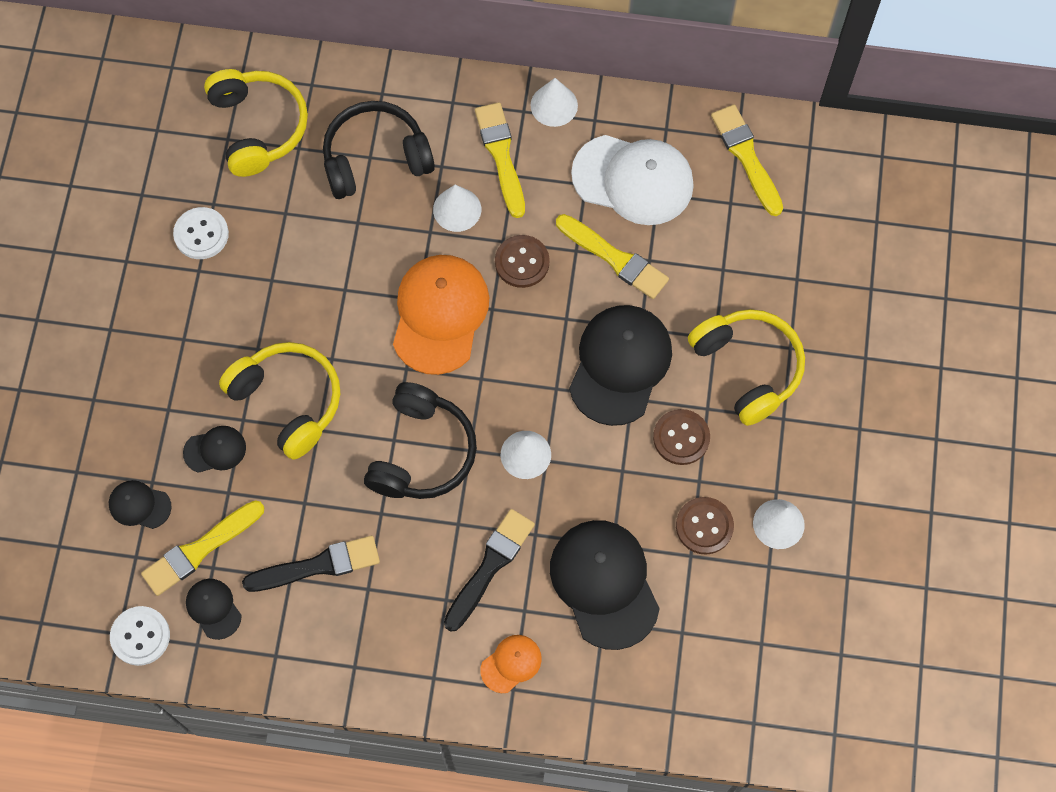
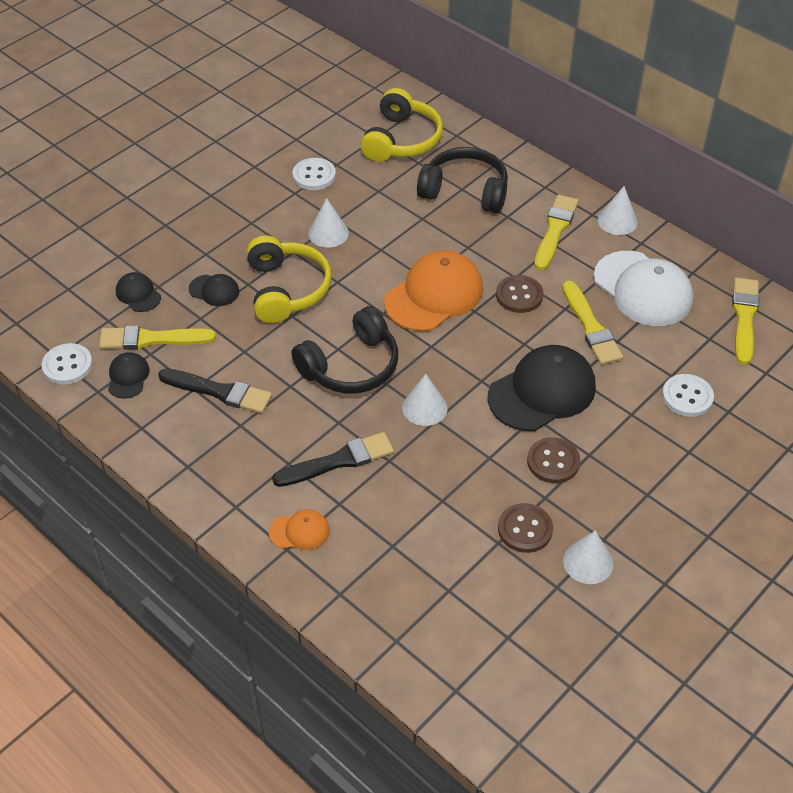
camera: 35 degrees right, 20 degrees down
(457, 209) = (498, 244): white cone -> white cone (328, 233)
(604, 584) = (414, 521): black cap -> none
(747, 368) = (643, 446): yellow headphones -> none
(752, 286) = (687, 397): none -> white button

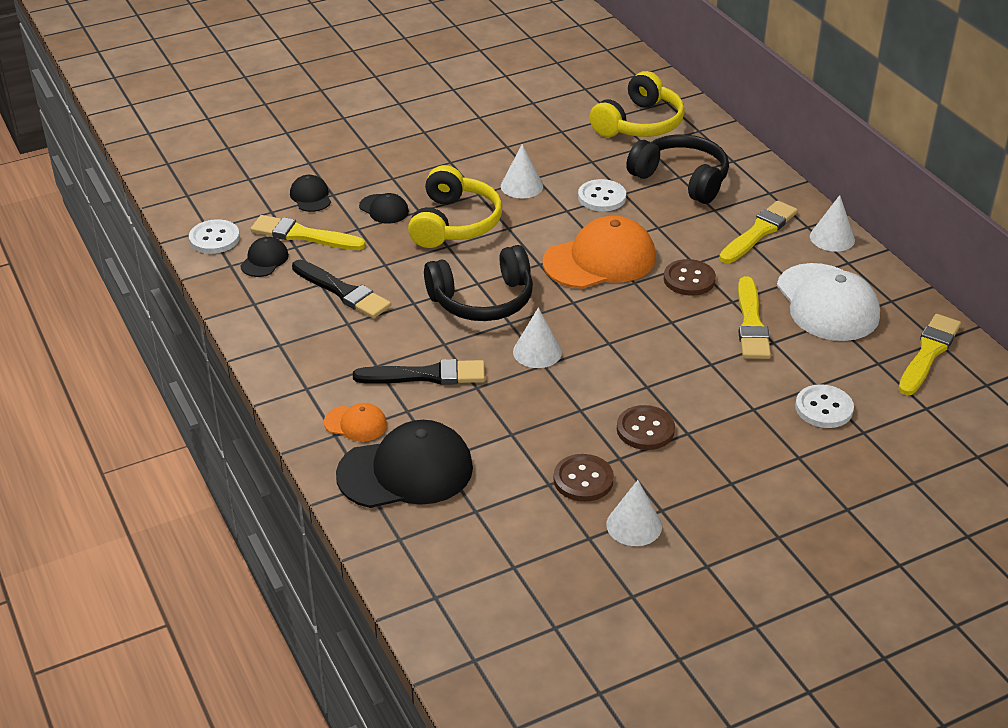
camera: 20 degrees right, 10 degrees down
(314, 175) = (534, 136): white button -> white button (602, 197)
(542, 392) = (667, 367): black cap -> black cap (406, 471)

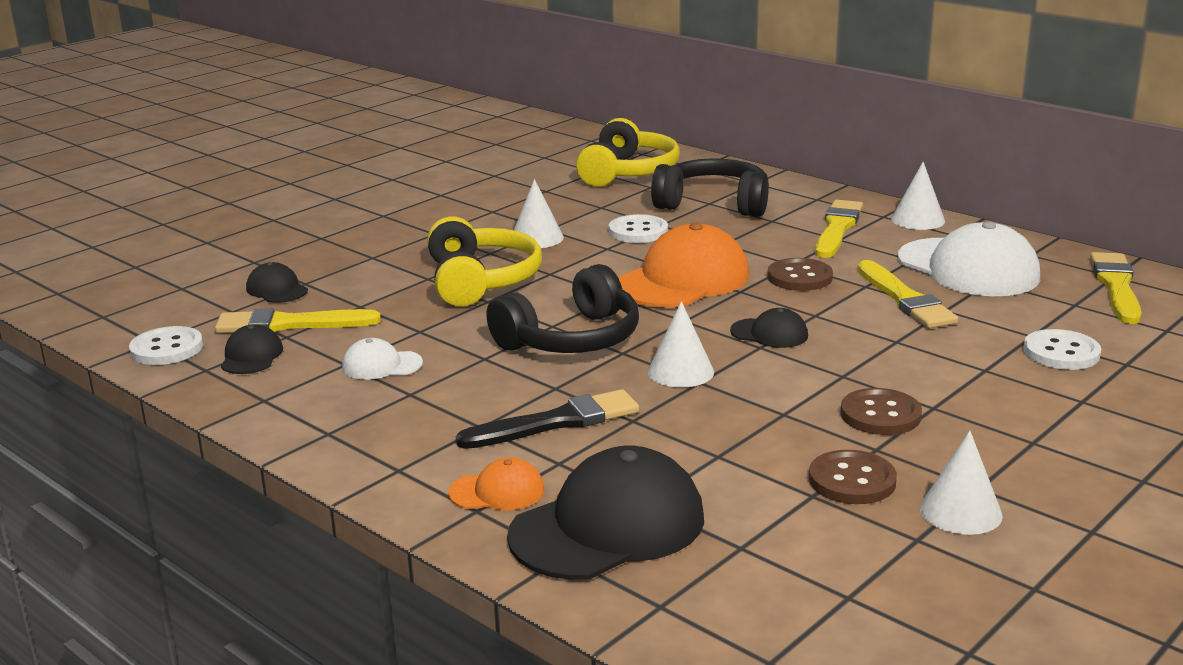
camera: 20 degrees left, 15 degrees down
(343, 292) = (381, 365): black brush -> white cap
(384, 209) = (381, 284): black cap -> black cap (769, 333)

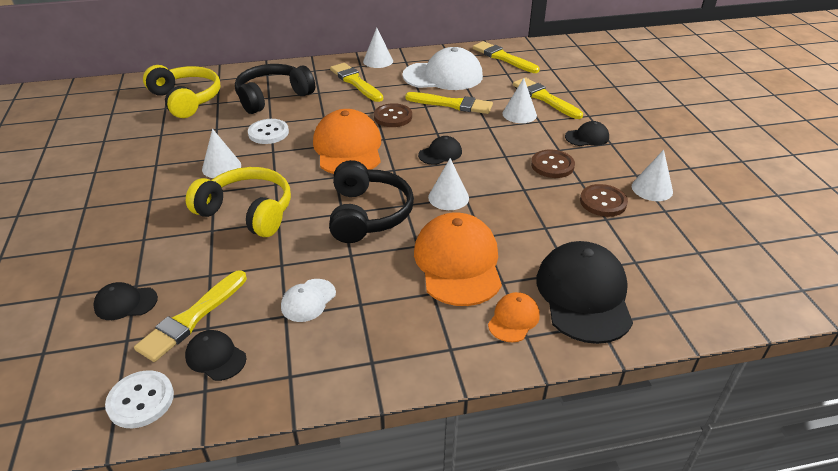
camera: 55 degrees left, 15 degrees up
(556, 422) = (458, 263): black brush -> orange cap
(974, 349) = (519, 114): none -> white cone
(1011, 418) = (587, 137): none -> black cap
(1061, 352) = (545, 98): white button -> yellow brush

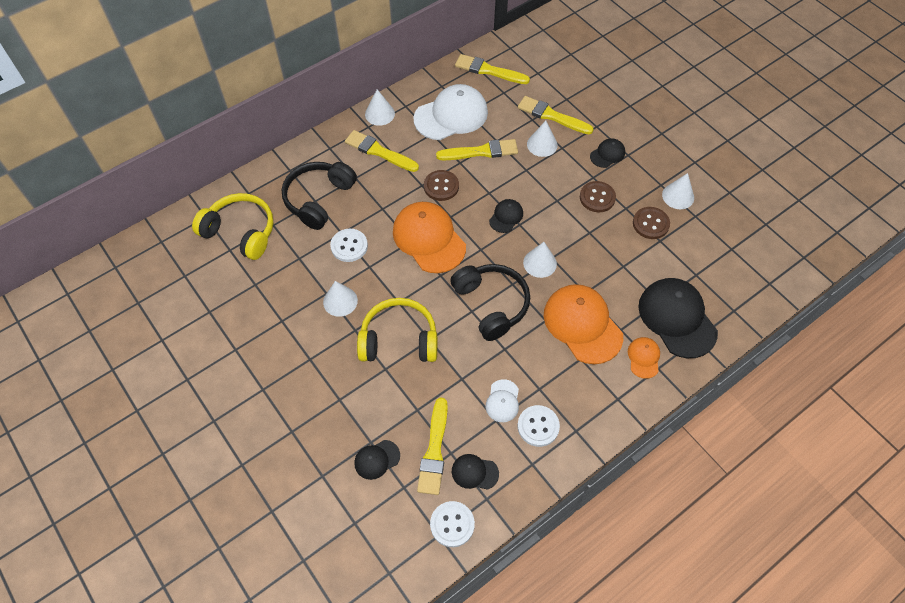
camera: 25 degrees left, 20 degrees up
(328, 340) = (538, 426): none -> white button

